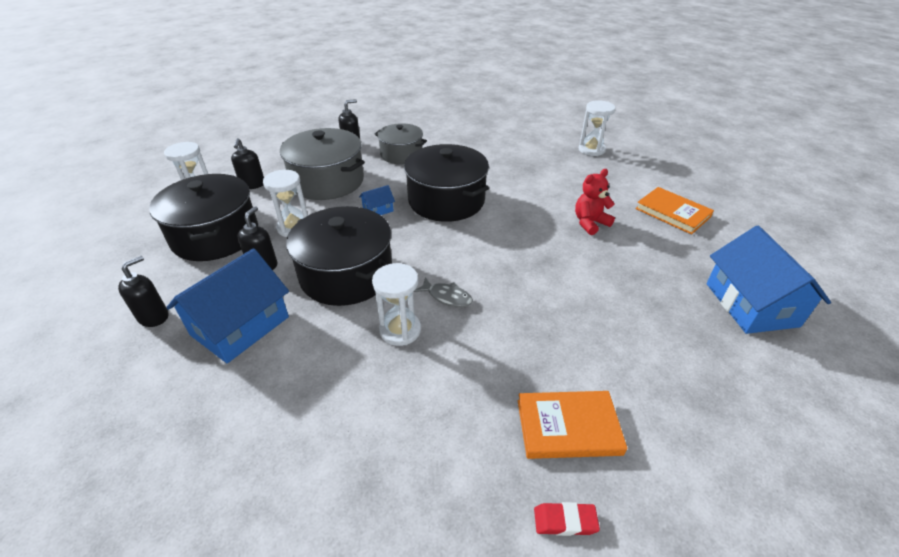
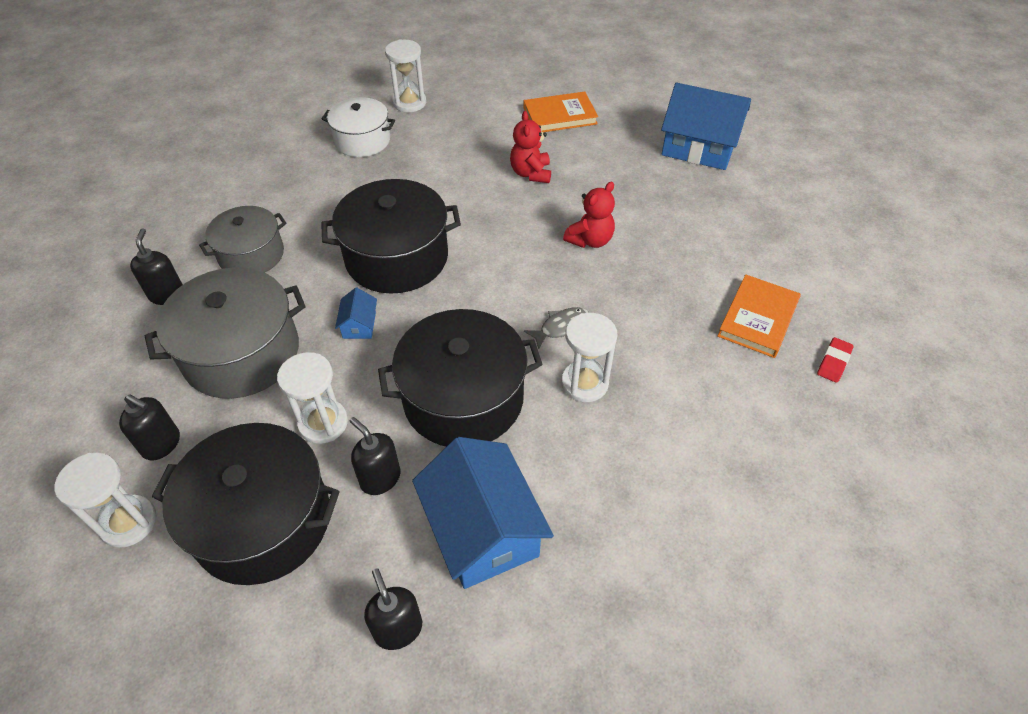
camera: 60 degrees left, 10 degrees up
(534, 148) = (362, 140): none -> white pot
(553, 279) = (590, 240): none -> red teddy bear

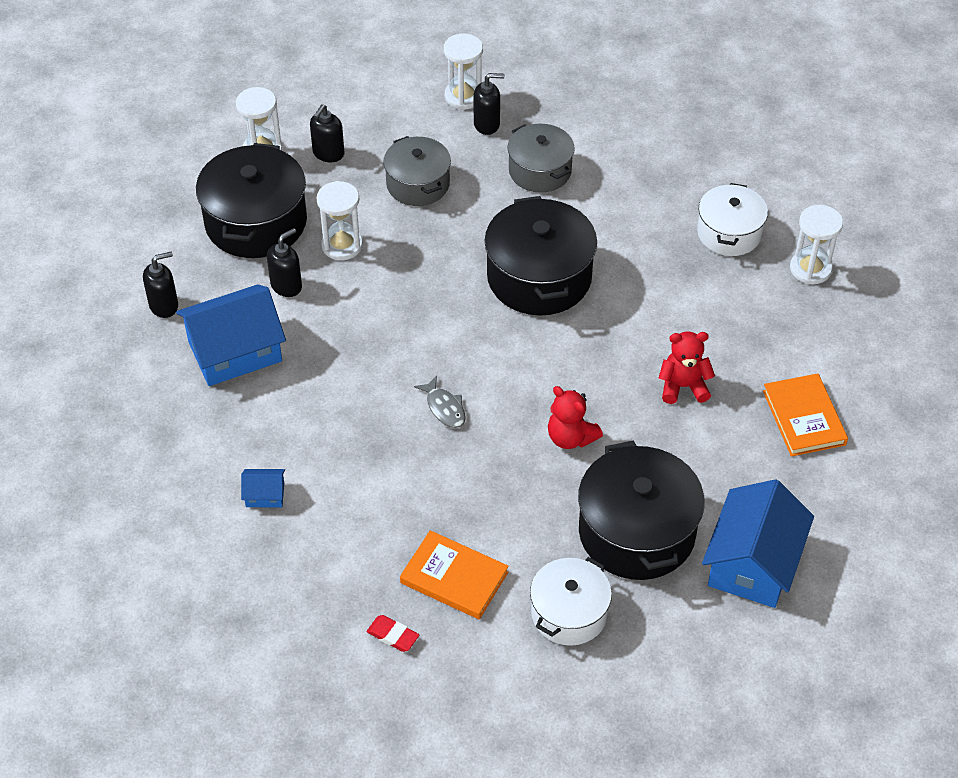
camera: 90 degrees right, 0 degrees up
(242, 353) = (418, 184): grey pot -> grey pot, size x0.63
(359, 325) = (449, 257): blue house -> blue house (265, 495)
(463, 398) = (362, 335): black pot -> black pot (636, 532)
(584, 383) = (375, 423): white hourglass -> white hourglass (463, 96)
(773, 245) = (569, 613): none -> white pot

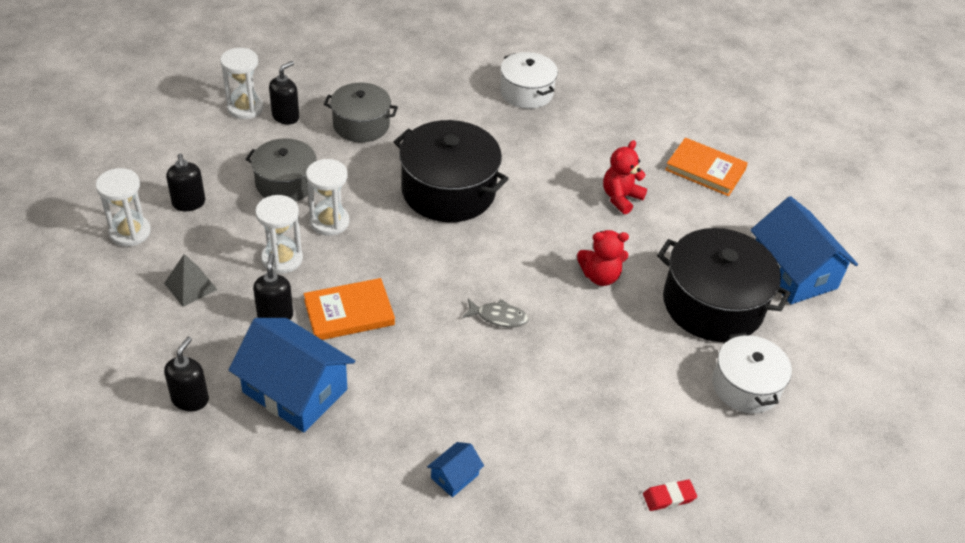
camera: 50 degrees left, 5 degrees down
(235, 351) = (295, 390): blue house -> blue house turned 75 degrees counterclockwise
(256, 222) = (190, 286): black pot -> grey pyramid
(454, 578) = (653, 423): orange book -> orange book (349, 312)
(810, 269) = (597, 85): white hourglass -> white hourglass (329, 222)

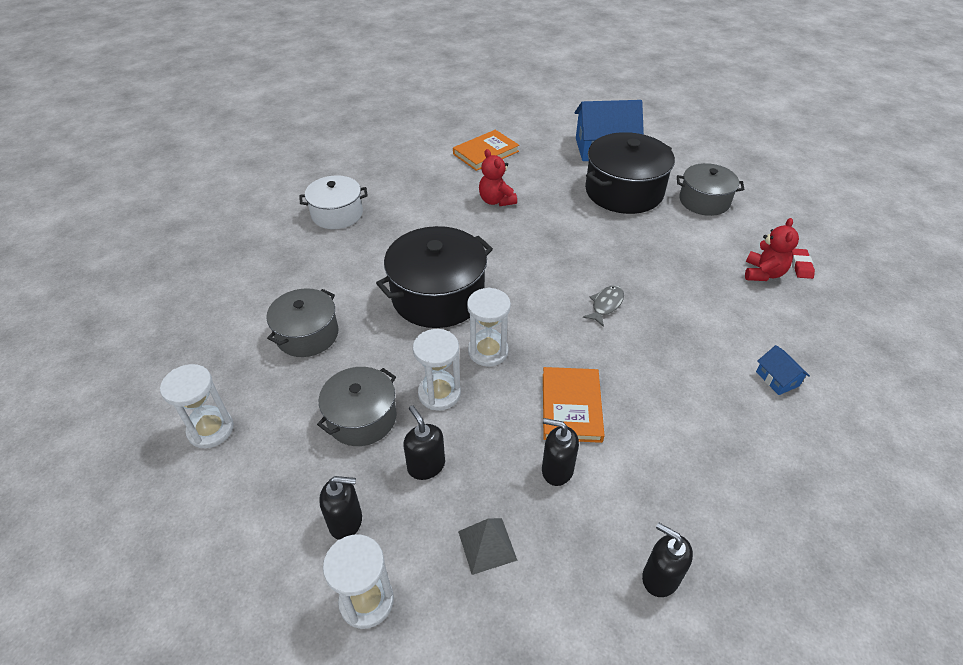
camera: 65 degrees left, 0 degrees up
(282, 259) = (477, 446): white hourglass -> white hourglass (488, 351)
(286, 116) = (252, 394): black soap dispenser -> black soap dispenser (426, 466)
(295, 390) = (664, 474): blue house -> none
(600, 276) = (578, 236): red teddy bear -> red teddy bear (763, 273)
(745, 386) = (704, 201): white pot -> grey pot

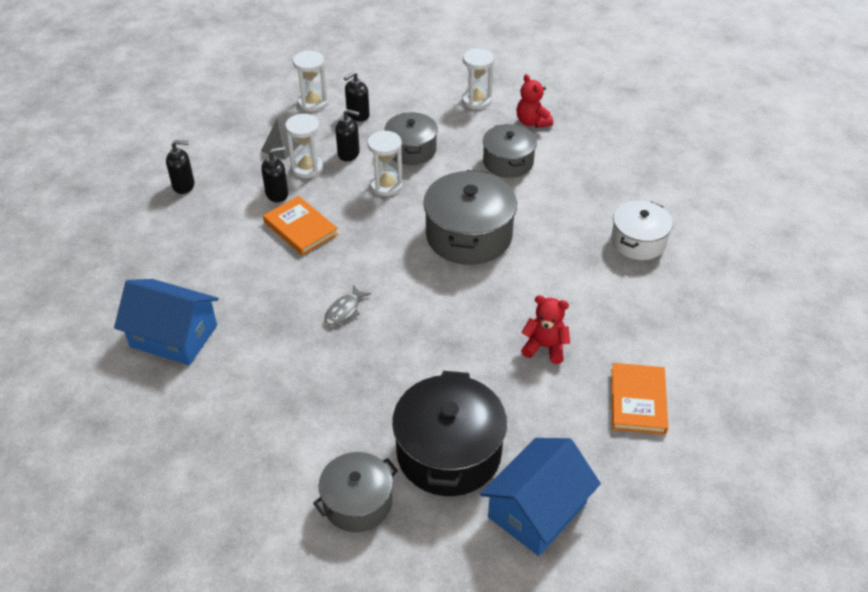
camera: 135 degrees right, 0 degrees up
(438, 296) = (469, 235): black pot -> grey pot
(488, 351) = (388, 225): white hourglass -> white hourglass (307, 168)
(606, 305) = (344, 310): grey fish -> grey fish turned 45 degrees clockwise
(763, 273) = (237, 437): red teddy bear -> red teddy bear (532, 122)
(777, 379) = (173, 336): blue house -> blue house, size x2.27
(801, 266) = (206, 474): red eraser -> none

